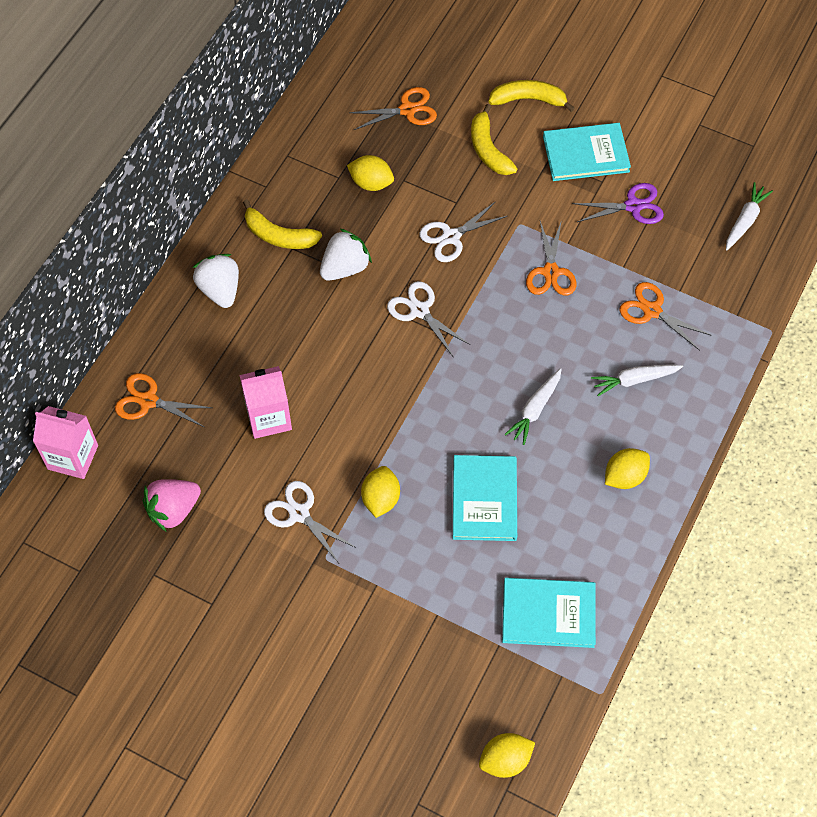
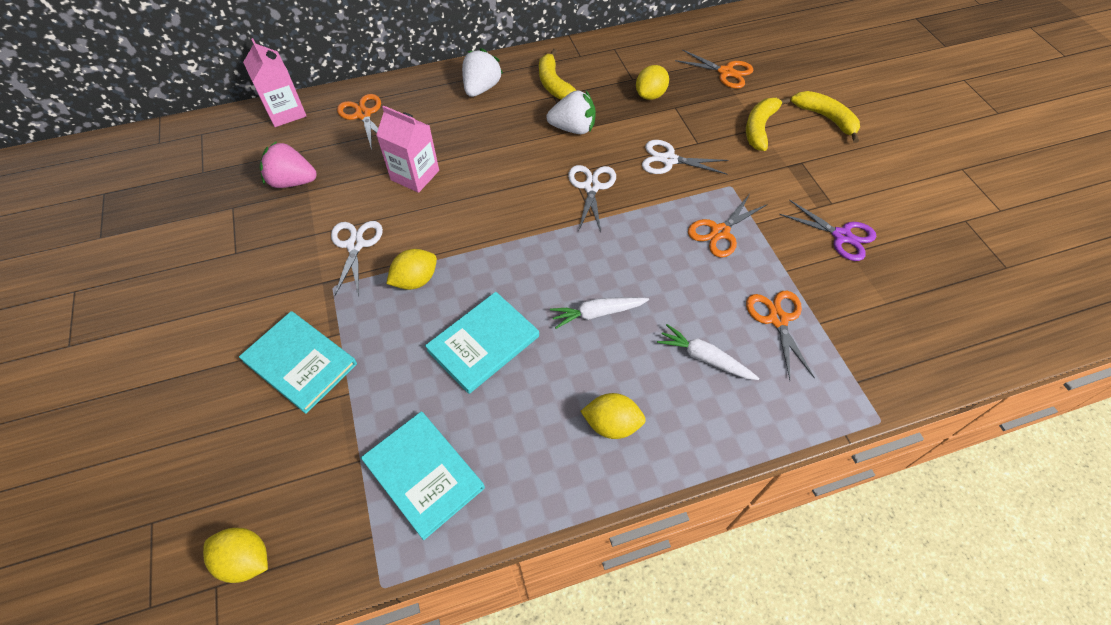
camera: 45 degrees right, 5 degrees down
(371, 183) = (650, 95): yellow lemon -> yellow lemon turned 60 degrees clockwise
(585, 154) = (837, 177): turquoise book -> turquoise book (300, 362)
(745, 221) = (941, 316): white carrot -> none

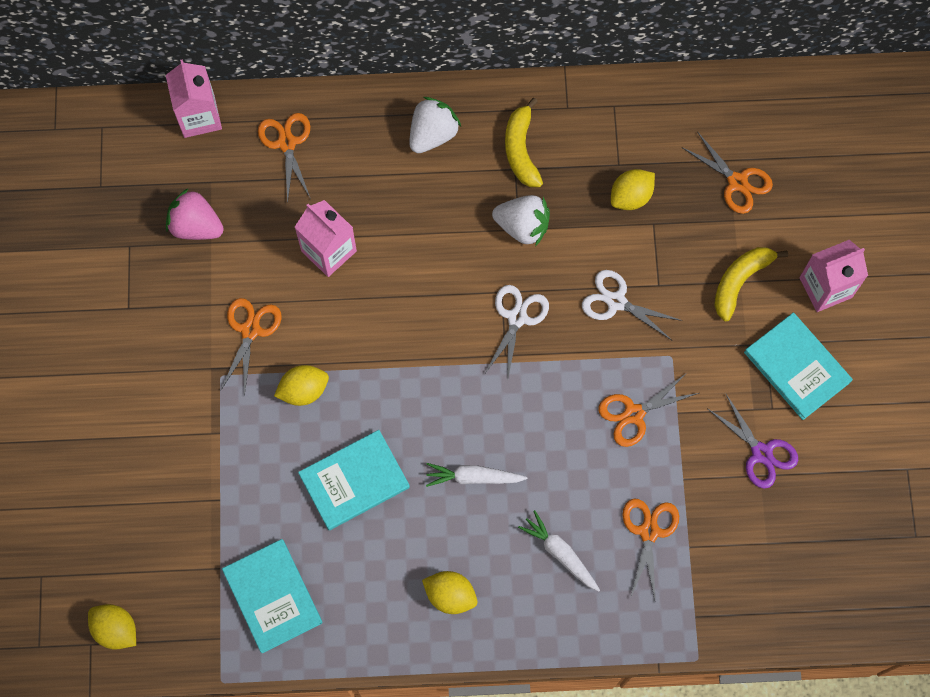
camera: 15 degrees right, 15 degrees up
(300, 362) = (179, 455): turquoise book -> turquoise book (797, 367)
(355, 245) = (250, 330): white scissors -> orange scissors
(826, 118) = (825, 287): yellow banana -> pink carton

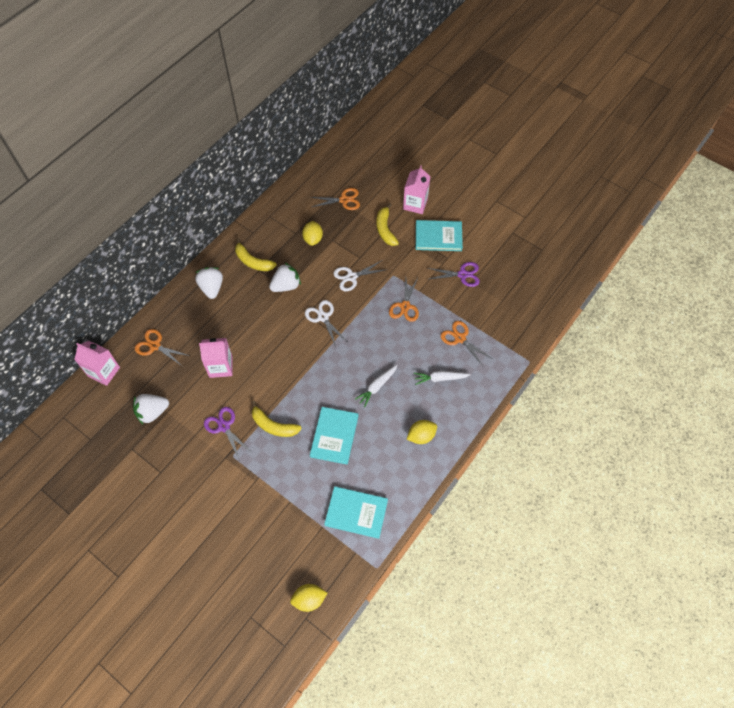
camera: 50 degrees left, 10 degrees down
(196, 226) = (152, 412): pink strawberry -> white strawberry
(250, 330) = (224, 426): orange scissors -> purple scissors
(303, 390) = (273, 425): yellow lemon -> yellow banana

